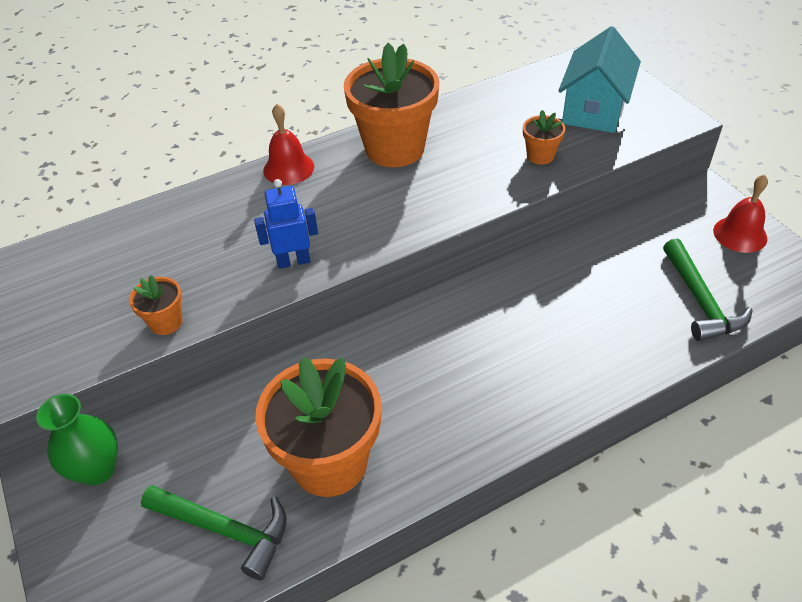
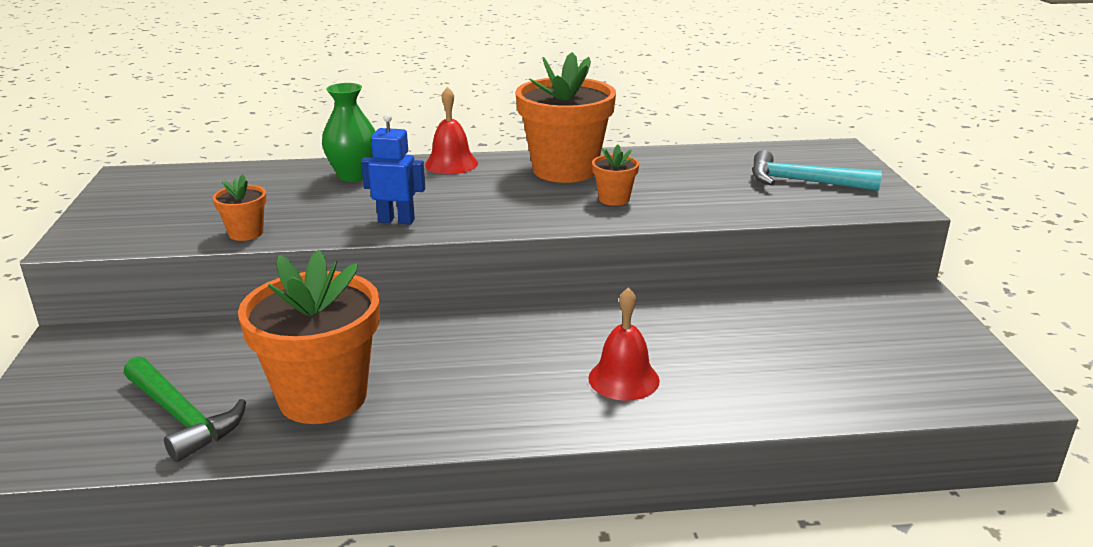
camera: 20 degrees right, 20 degrees down
(97, 469) = (116, 344): green vase -> green vase (353, 176)
(540, 156) = (712, 202): orange flower pot -> orange flower pot (614, 199)
(594, 109) = (802, 182): turquoise house -> turquoise hammer
(700, 301) = (841, 380): green hammer -> none
(740, 234) = (936, 337): red bell -> red bell (623, 379)

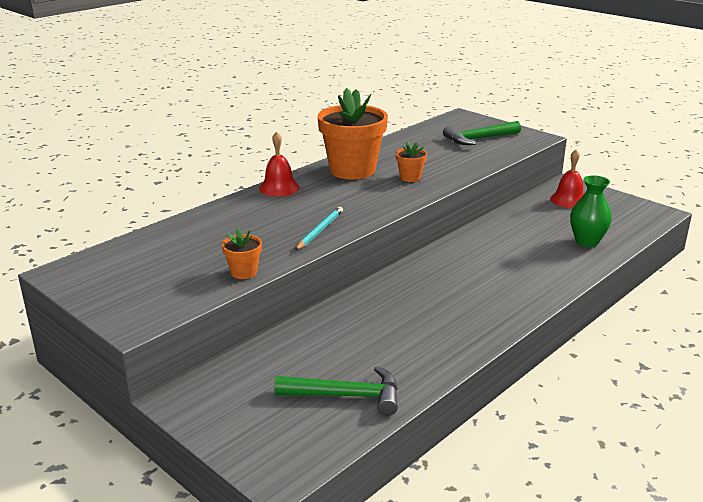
camera: 40 degrees left, 0 degrees up
(323, 397) = (401, 348): orange flower pot -> none
(353, 176) = (233, 215): green vase -> green vase (586, 241)
(396, 220) = (319, 231): blue robot -> turquoise pencil
(623, 379) = (520, 272): red bell -> red bell (568, 200)
(802, 182) = (479, 139): turquoise hammer -> green hammer

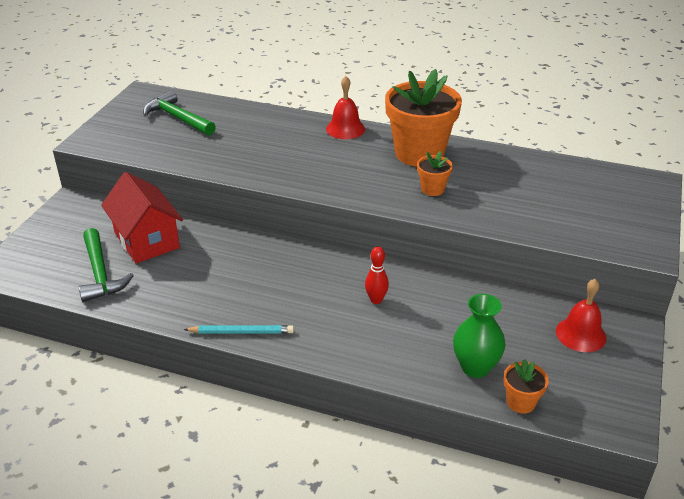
camera: 65 degrees right, 10 degrees up
(244, 272) = (181, 159): orange flower pot -> orange flower pot (521, 402)
(308, 356) = (146, 240): none -> red house
(319, 231) = (275, 171): turquoise pencil -> turquoise pencil (241, 332)
(479, 139) = (590, 209): green hammer -> green hammer (177, 118)
(488, 258) = (376, 300): none -> red bowling pin

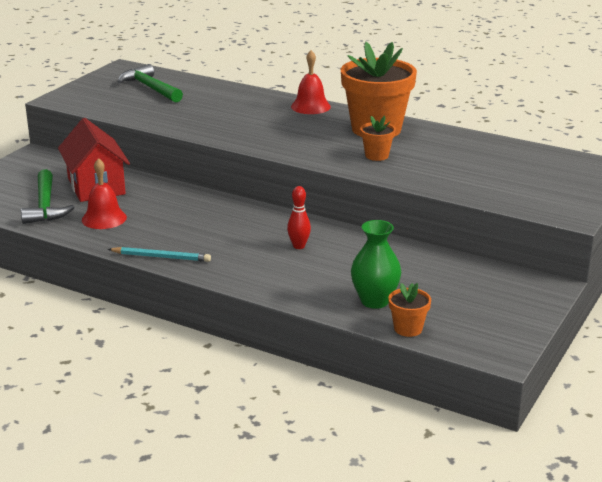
camera: 10 degrees right, 10 degrees down
(580, 334) = (491, 288): red bell -> red bell (104, 218)

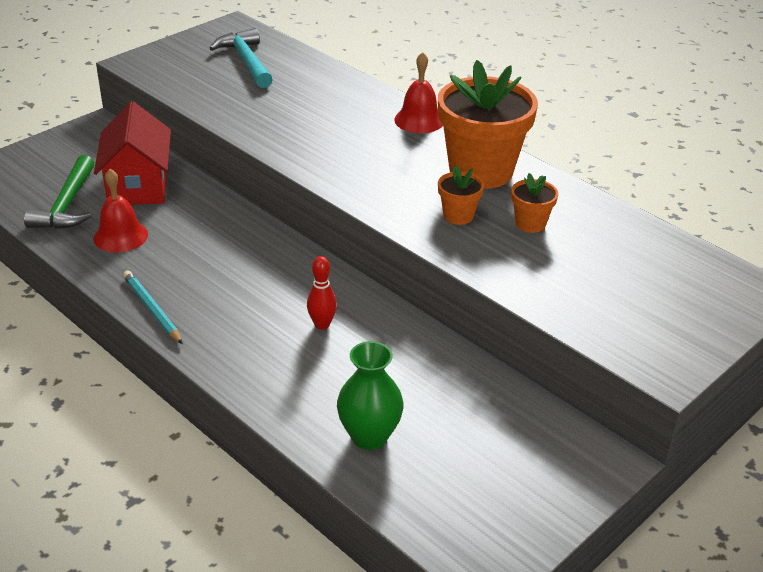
camera: 15 degrees right, 10 degrees up
(150, 88) = (246, 61): green hammer -> turquoise hammer
(161, 257) = (152, 309): turquoise pencil -> turquoise pencil turned 150 degrees counterclockwise
(408, 329) = (388, 494): orange flower pot -> orange flower pot (530, 223)

